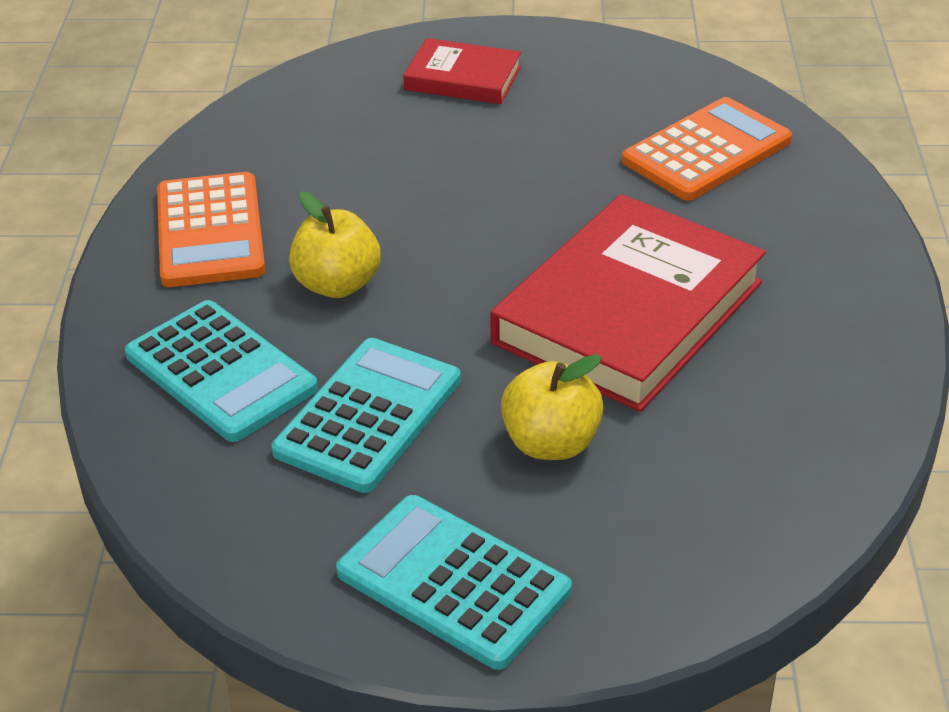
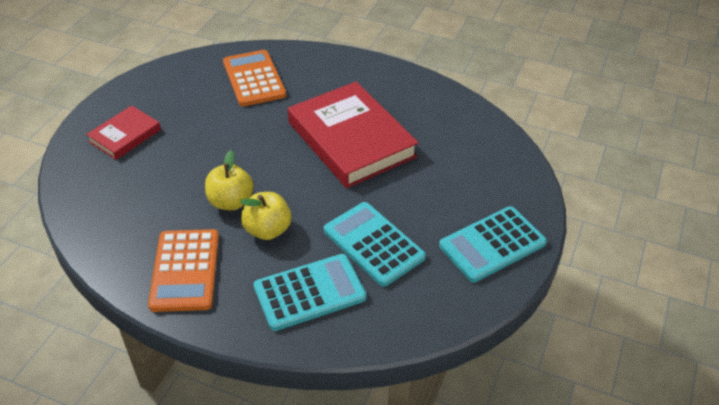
camera: 70 degrees left, 5 degrees up
(210, 231) = (185, 270): orange calculator -> orange calculator turned 75 degrees clockwise
(551, 443) = (422, 189): yellow apple -> yellow apple (231, 202)

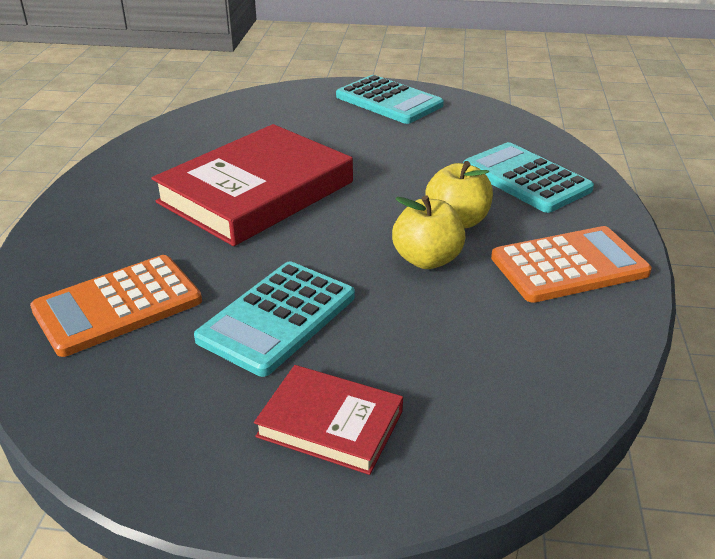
camera: 105 degrees left, 10 degrees down
(373, 244) = (430, 155): turquoise calculator -> turquoise calculator (277, 318)

